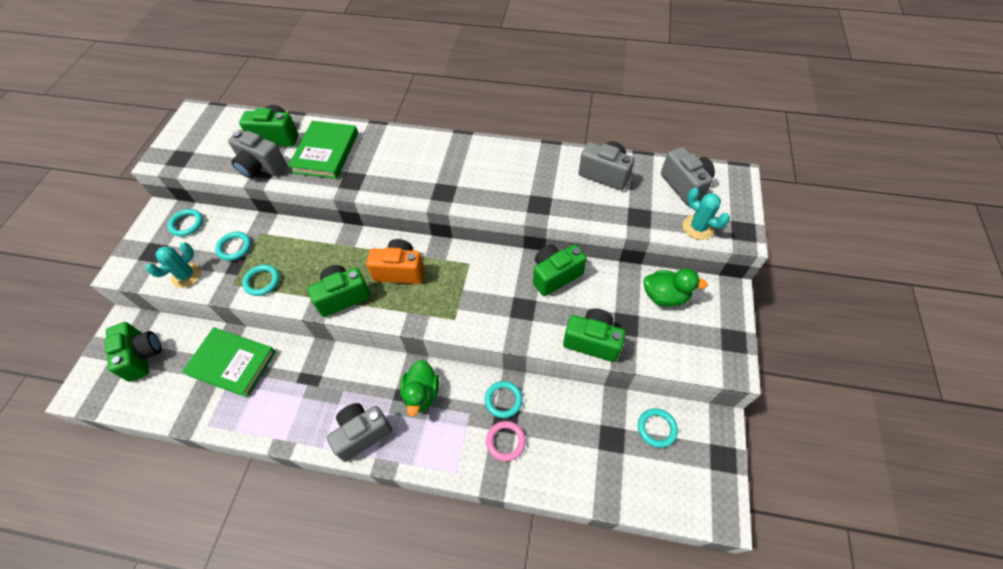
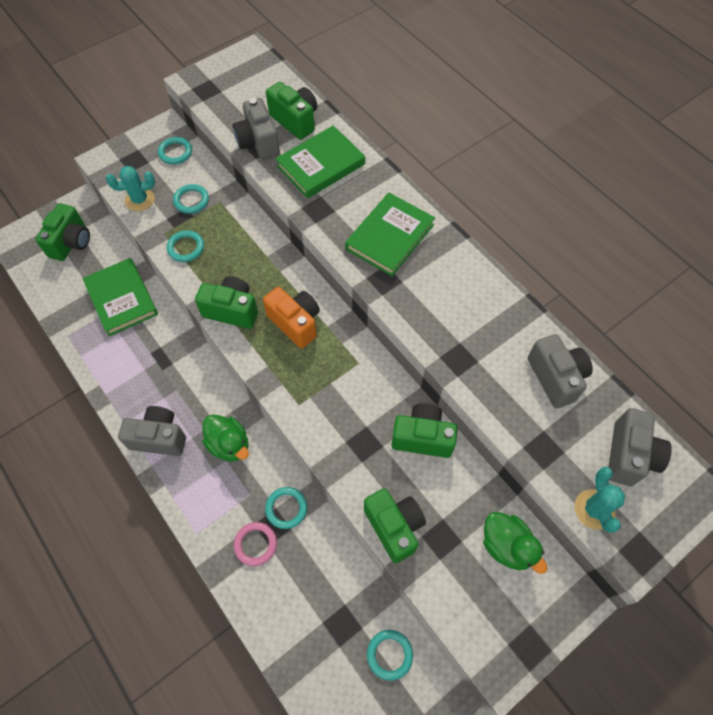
camera: 40 degrees right, 5 degrees up
(421, 165) = (389, 237): none -> green book
(421, 394) = (229, 444): green duck -> green duck turned 90 degrees counterclockwise

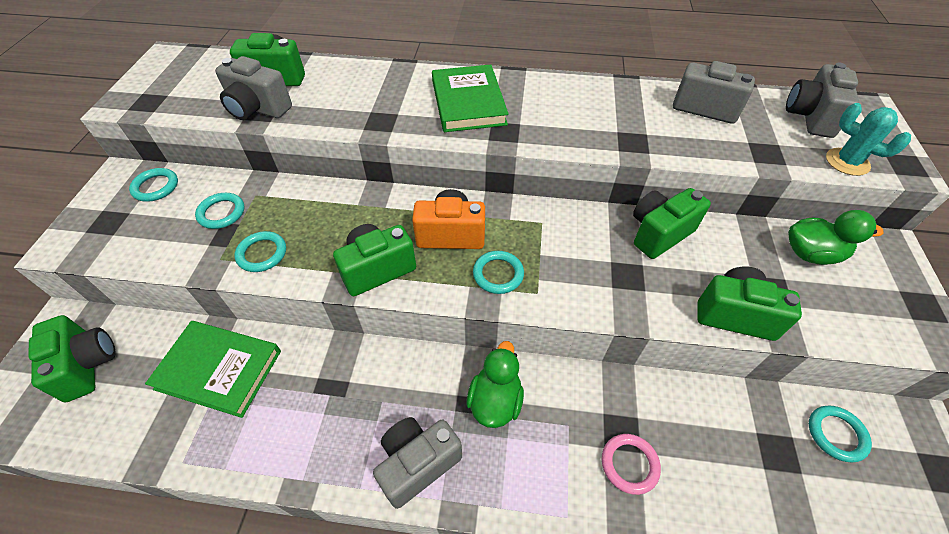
camera: 45 degrees left, 10 degrees down
(140, 200) = (155, 249): turquoise cactus -> none
(229, 444) = (495, 401): green duck -> green duck turned 75 degrees counterclockwise
(286, 508) = (612, 404): turquoise ring -> turquoise ring (498, 274)
(321, 165) = (342, 92): green book -> none
(629, 455) = (810, 117): grey camera -> grey camera turned 135 degrees counterclockwise

